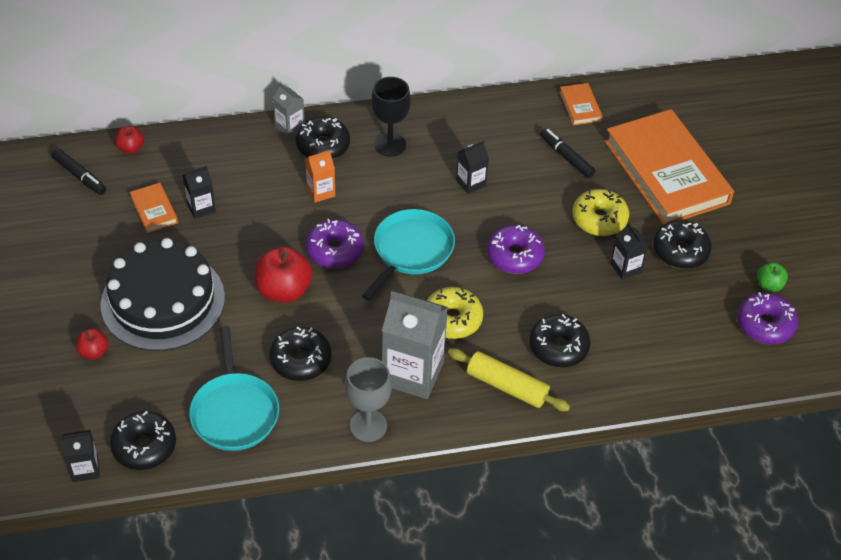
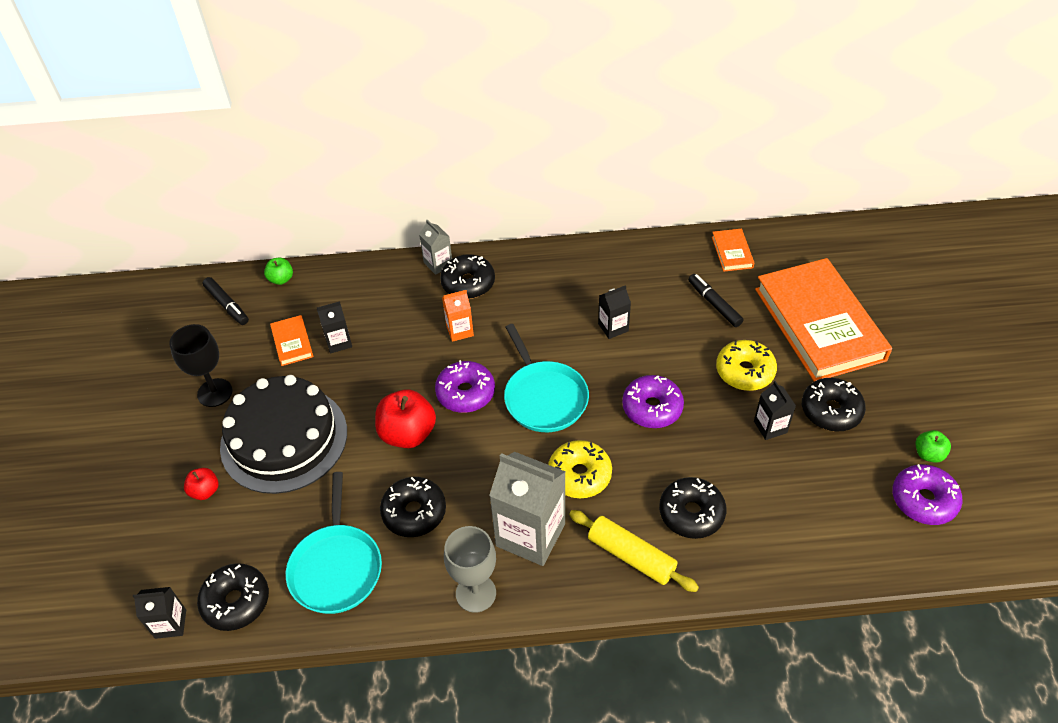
camera: 10 degrees right, 0 degrees up
(131, 148) = (281, 279): red apple -> green apple
(390, 145) = (535, 285): black goblet -> black goblet (215, 392)
(411, 251) = (544, 397): turquoise pan -> turquoise pan turned 120 degrees clockwise

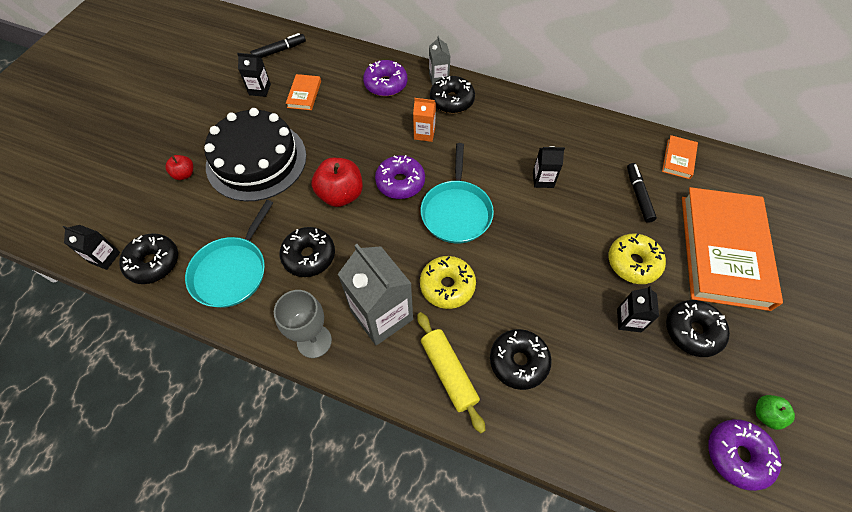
camera: 25 degrees right, 10 degrees up
(215, 392) = (233, 108): black goblet -> none
(227, 305) = (279, 51): black marker -> black marker turned 105 degrees counterclockwise
(281, 279) = (324, 47): green apple -> none
(338, 342) = (335, 107): black carton -> black carton (260, 89)
(652, 408) = (537, 258): purple donut -> purple donut (385, 84)

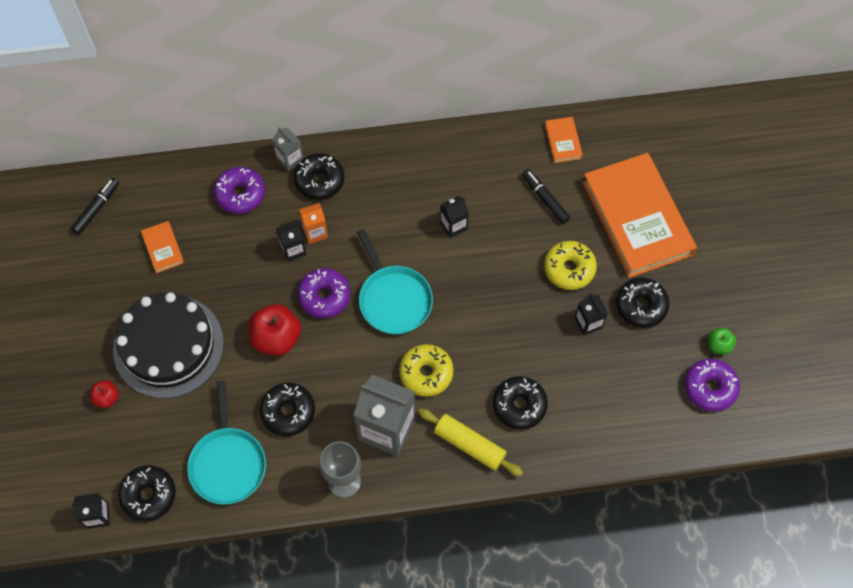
camera: 30 degrees left, 5 degrees up
(260, 89) = (111, 266): black carton -> black carton (293, 250)

